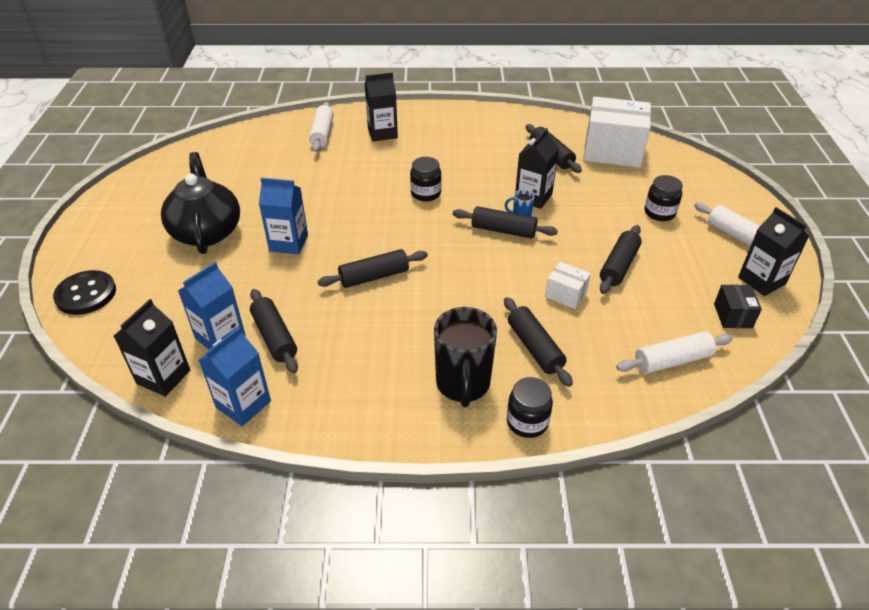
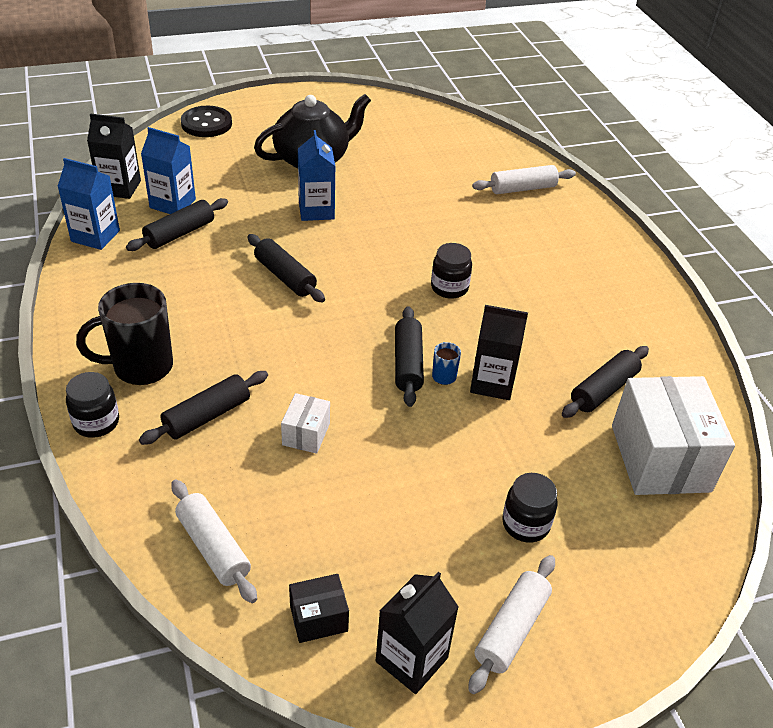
camera: 70 degrees right, 0 degrees up
(382, 133) = (554, 231): black carton -> none
(619, 266) = (381, 483): black rolling pin -> none

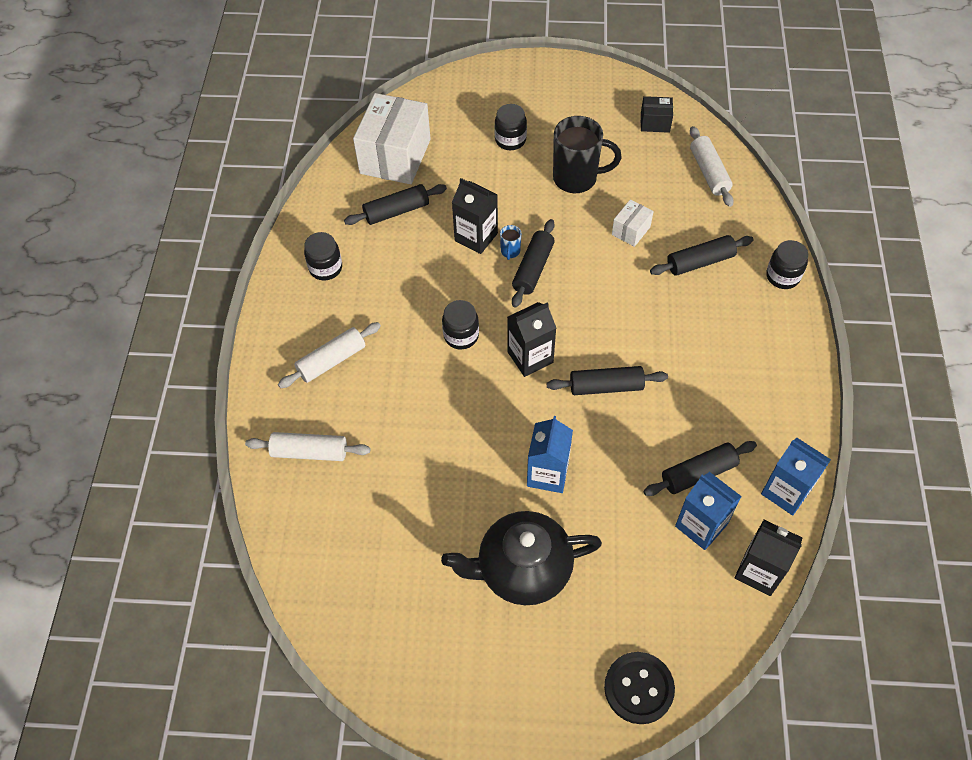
camera: 155 degrees left, 15 degrees up
(141, 367) = (747, 317): black mug -> black mug (577, 178)
(285, 276) = (606, 386): black rolling pin -> black rolling pin turned 75 degrees counterclockwise
(411, 659) = (610, 93): black carton -> black carton (530, 357)
(511, 629) = (550, 93): white rolling pin -> white rolling pin (332, 361)
(629, 316) = (325, 268): none -> black jar

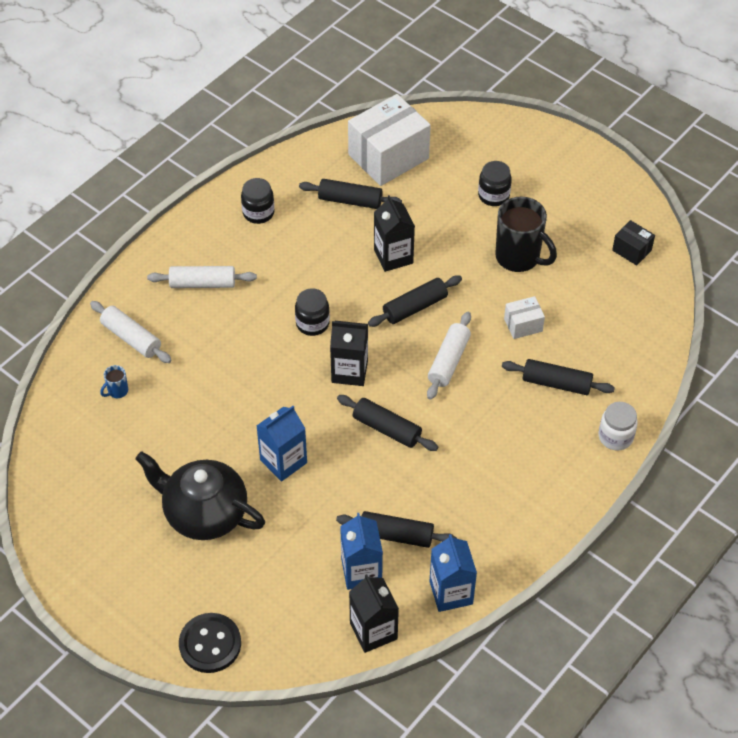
camera: 35 degrees right, 5 degrees down
(510, 252) = (409, 283): blue mug -> blue mug (117, 391)
(709, 172) = (637, 318): white rolling pin -> white rolling pin (448, 361)
(782, 276) = (615, 437): black jar -> white jar

